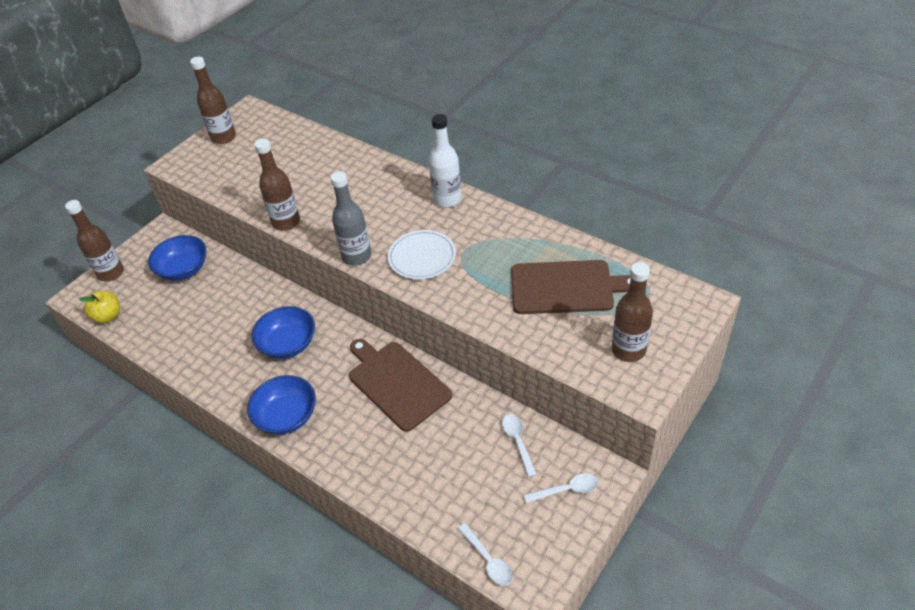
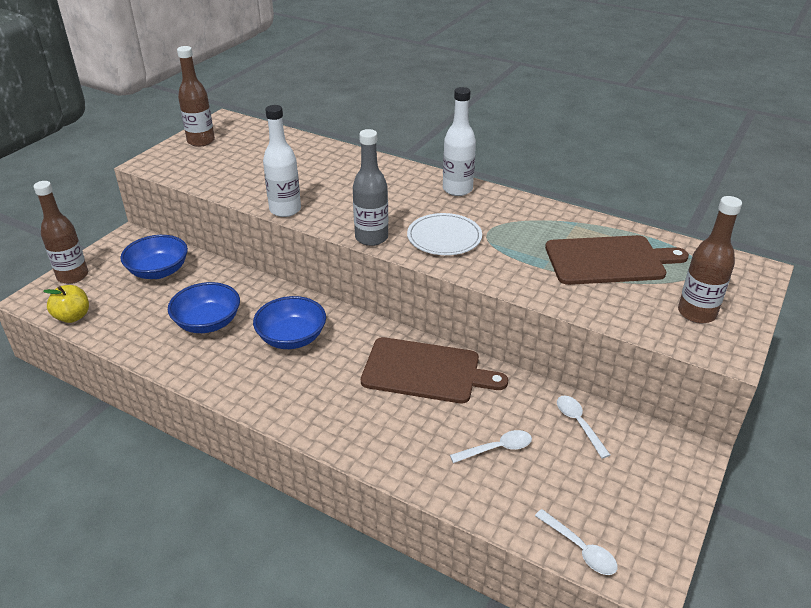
camera: 10 degrees left, 10 degrees down
(286, 222) = (285, 210): brown bottle -> white bottle
(287, 416) = (303, 408): blue bowl -> blue bowl (208, 323)
(397, 383) = (426, 371): brown cutting board -> brown cutting board turned 150 degrees clockwise
(566, 490) = (648, 470): white spoon -> white spoon (496, 448)

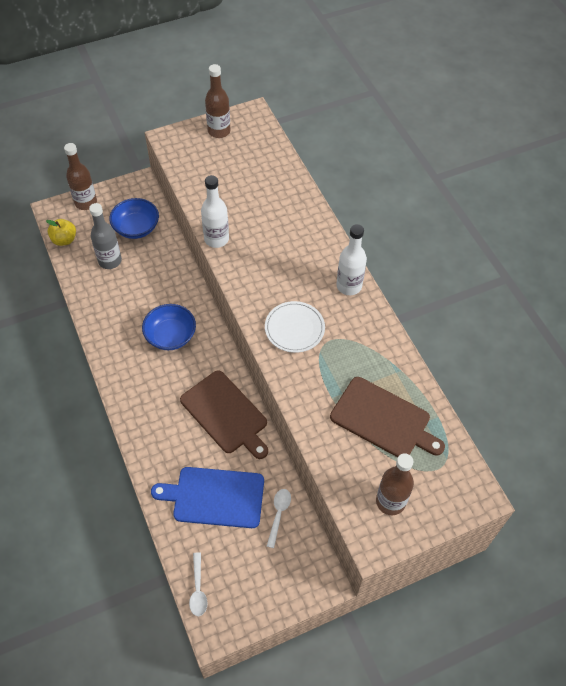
camera: 35 degrees right, 20 degrees up
(208, 323) = (133, 292): blue bowl -> none
(371, 238) = (247, 300): grey bottle -> grey bottle (110, 261)
(496, 448) = (215, 497): white spoon -> blue cutting board

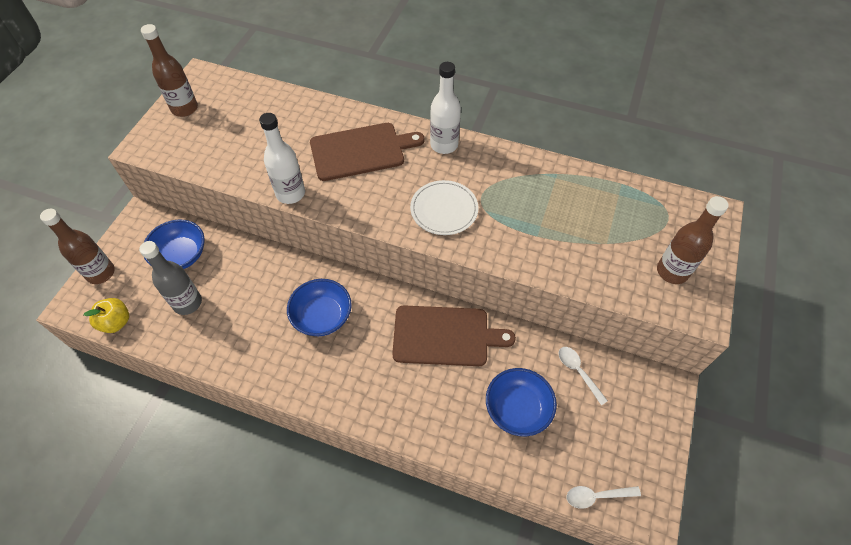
camera: 45 degrees left, 0 degrees up
(198, 589) = (597, 496): white spoon -> white spoon turned 135 degrees clockwise
(215, 497) = (517, 409): blue cutting board -> blue bowl
(383, 419) = (591, 218): brown cutting board -> brown cutting board (361, 151)

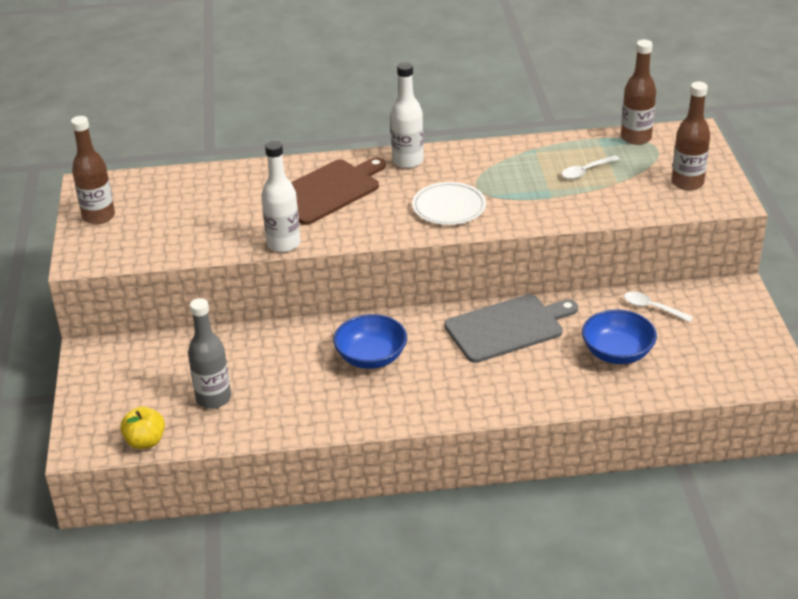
camera: 25 degrees left, 20 degrees down
(101, 273) = (87, 411): brown bottle -> brown bottle (636, 138)
(181, 255) = (169, 365): blue bowl -> none
(445, 336) = (507, 327): brown cutting board -> grey cutting board
(597, 496) = (730, 383): white spoon -> white spoon (586, 171)

